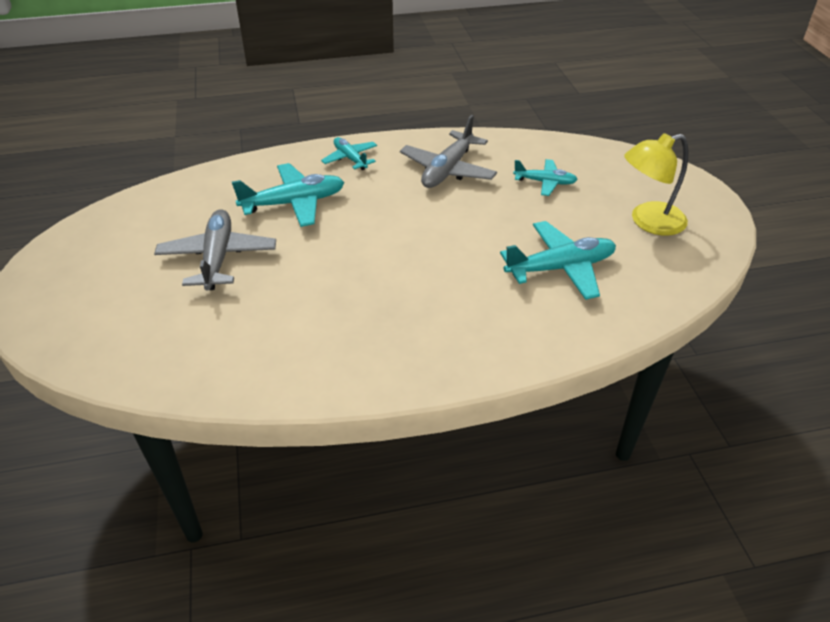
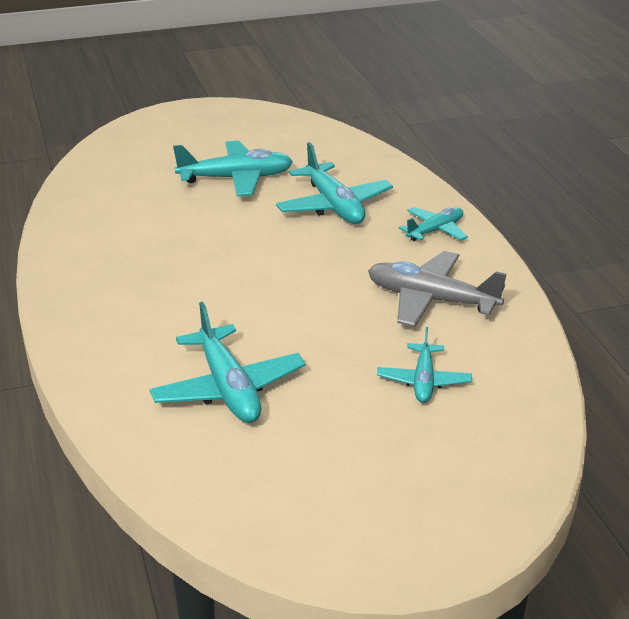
camera: 85 degrees right, 10 degrees down
(218, 258) = (236, 178): grey plane -> turquoise plane
(648, 222) = (342, 477): yellow lamp -> none

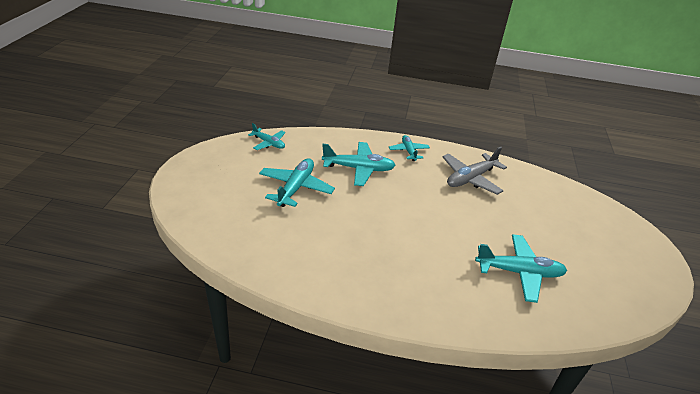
camera: 65 degrees left, 5 degrees up
(423, 381) = (537, 208): turquoise plane -> turquoise plane (269, 143)

